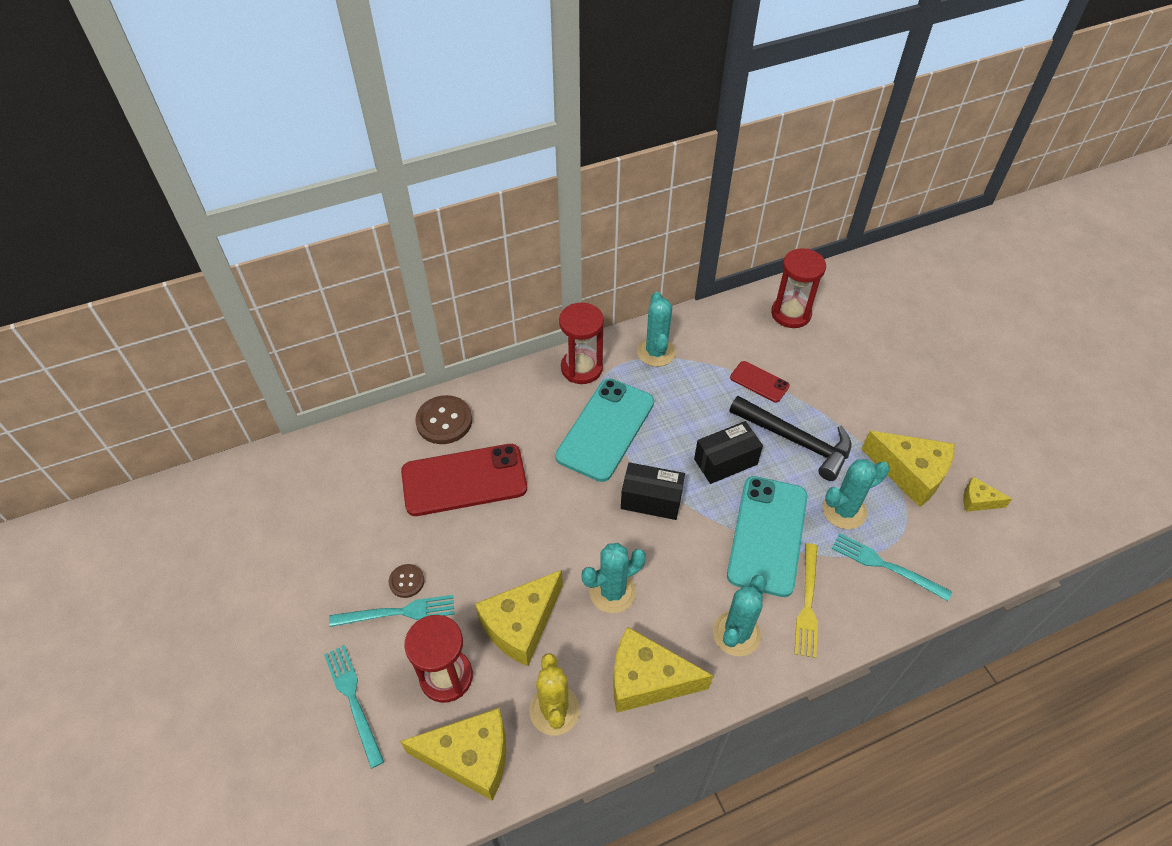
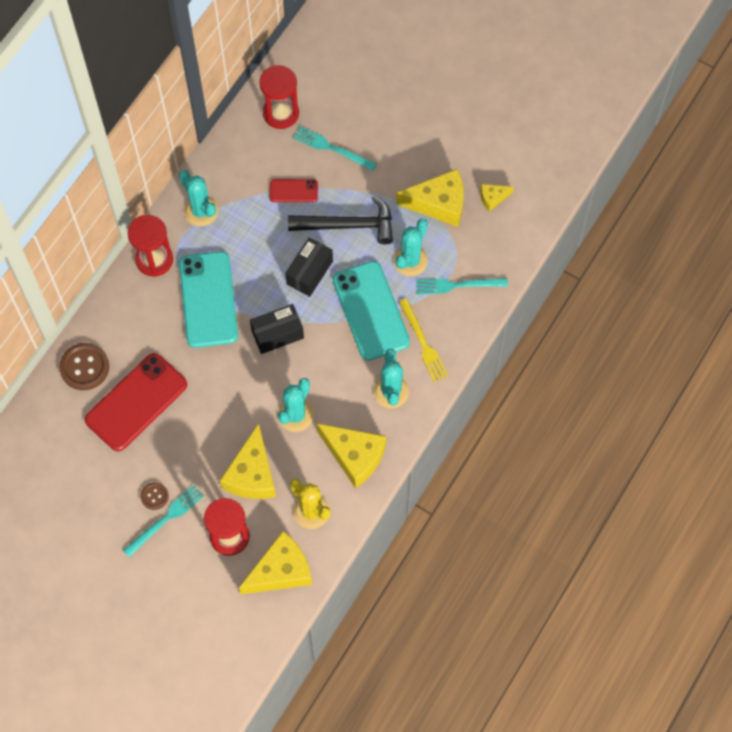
camera: 35 degrees left, 15 degrees up
(353, 700) = (183, 588): turquoise fork -> turquoise fork (332, 148)
(647, 679) = (354, 456): yellow cheese -> yellow cheese turned 120 degrees counterclockwise

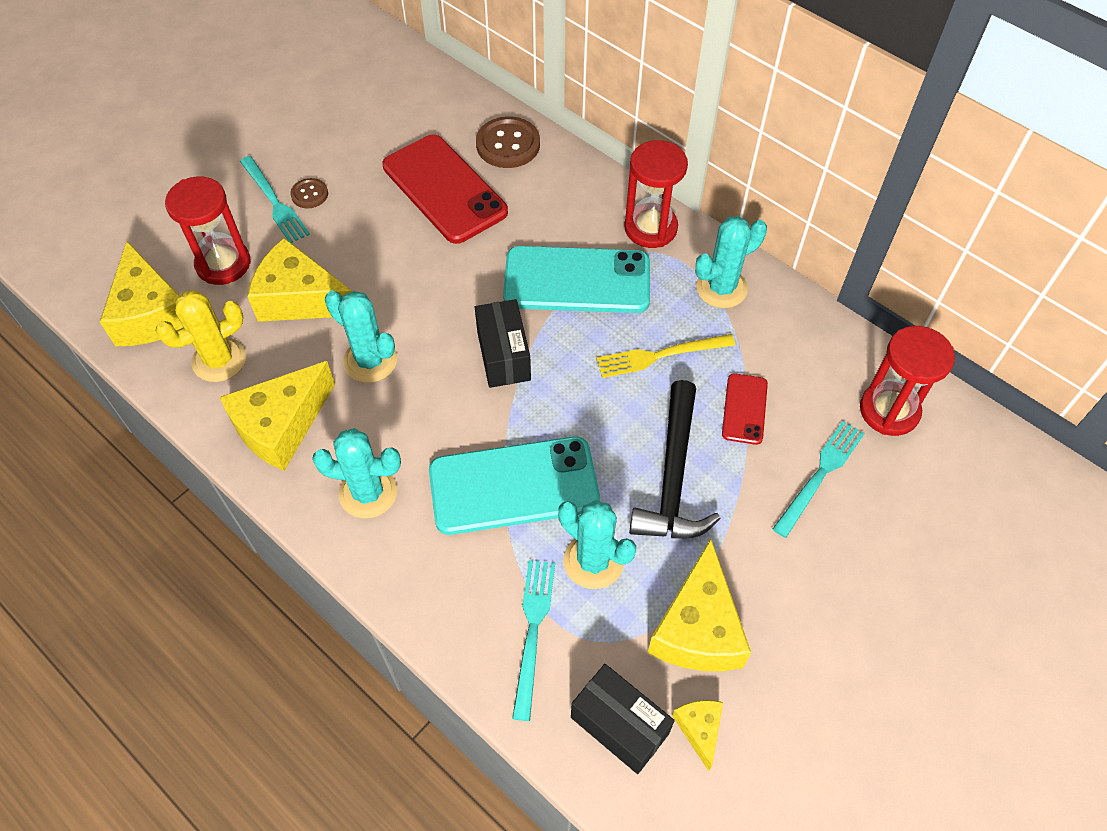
camera: 100 degrees right, 10 degrees down
(309, 272) = (597, 411): black box -> black box (619, 725)
(423, 343) = (438, 555): yellow fork -> yellow fork (660, 355)

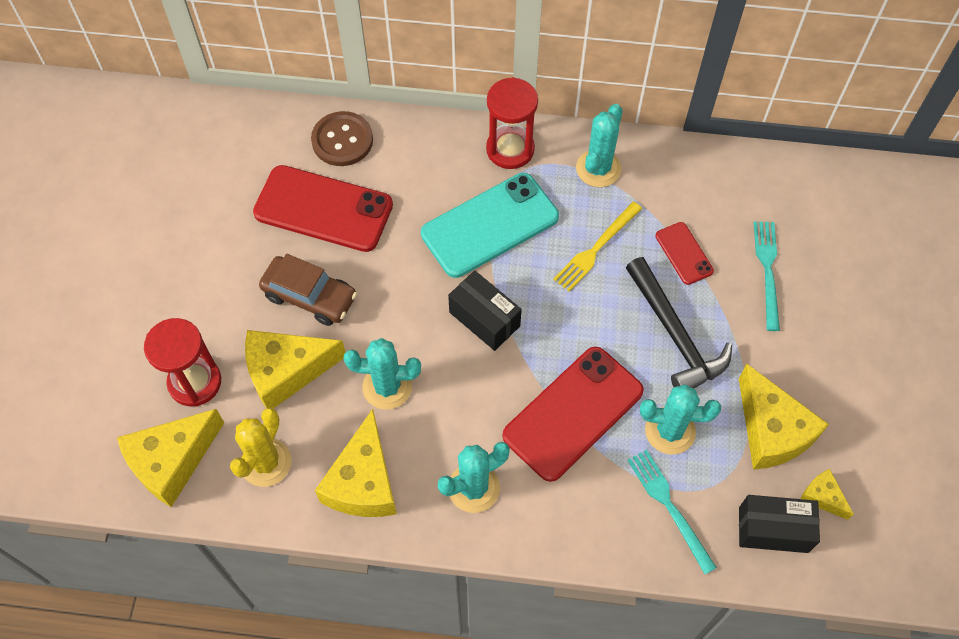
camera: 35 degrees left, 5 degrees up
(151, 314) = (171, 461): yellow cheese -> yellow cheese turned 105 degrees clockwise
(274, 202) = (190, 303): turquoise fork -> none
(309, 194) = (214, 279): brown button -> none
(372, 251) = (310, 296): none -> brown car
(514, 486) = (573, 413): turquoise phone -> red phone
(889, 410) = (777, 195): red hourglass -> none

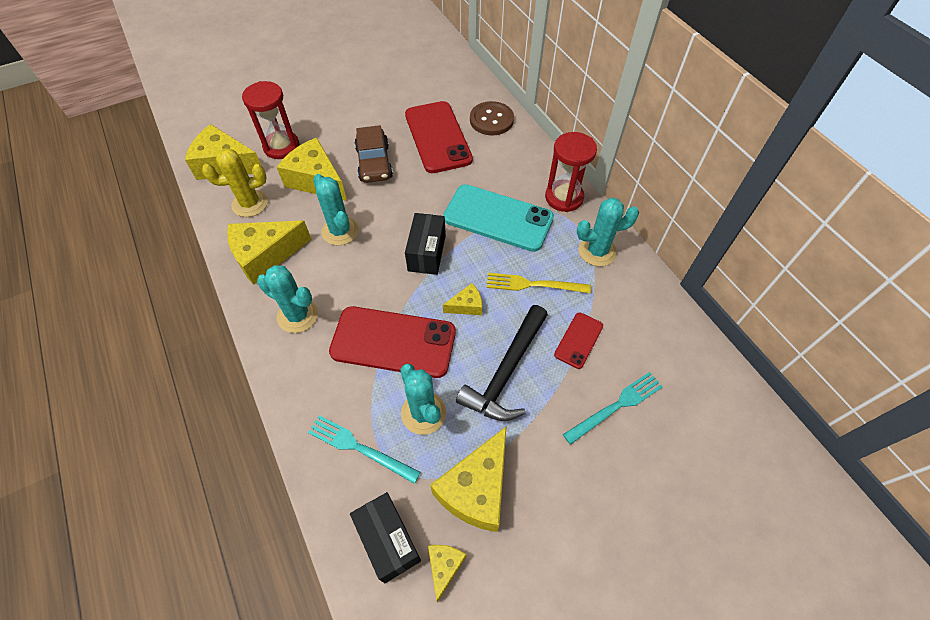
camera: 55 degrees right, 5 degrees down
(578, 322) = (466, 306): none -> yellow cheese
(669, 507) = (360, 448): turquoise fork -> turquoise fork turned 90 degrees counterclockwise

